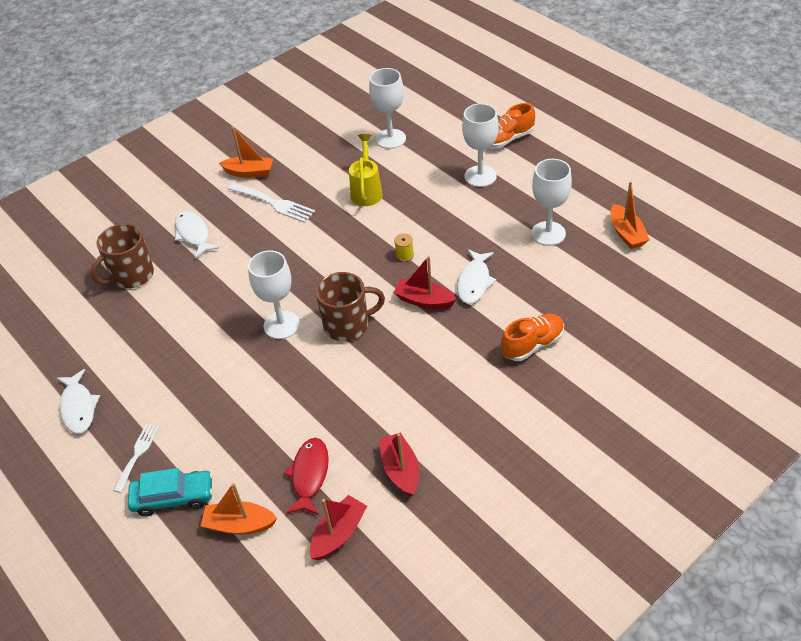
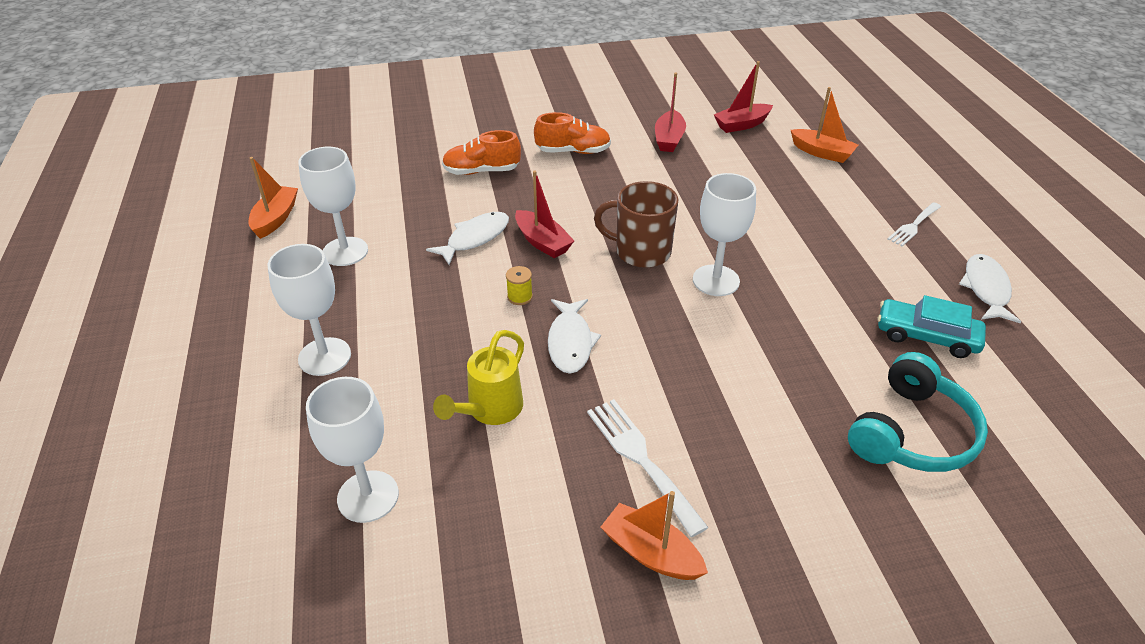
camera: 155 degrees left, 5 degrees down
(132, 276) = (911, 432): brown mug -> turquoise headphones
(173, 498) = (879, 185): turquoise car -> turquoise car (926, 336)
(193, 234) = (795, 463): white fish -> white fish (570, 342)
(309, 475) = (748, 160): red fish -> none
(507, 139) = (219, 398): orange shoe -> orange shoe (573, 151)

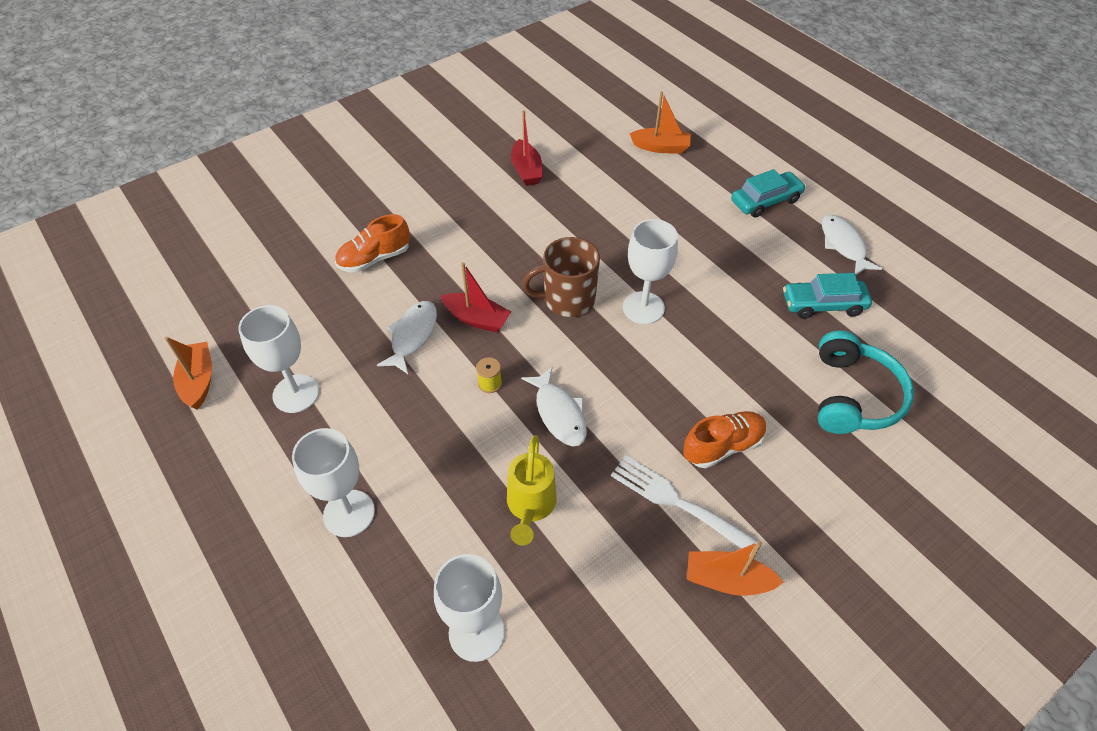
camera: 25 degrees left, 10 degrees up
(573, 151) = (448, 210): orange shoe -> orange shoe (722, 446)
(741, 125) = (580, 136): red boat -> none
(913, 226) = (765, 201): white fork -> turquoise car

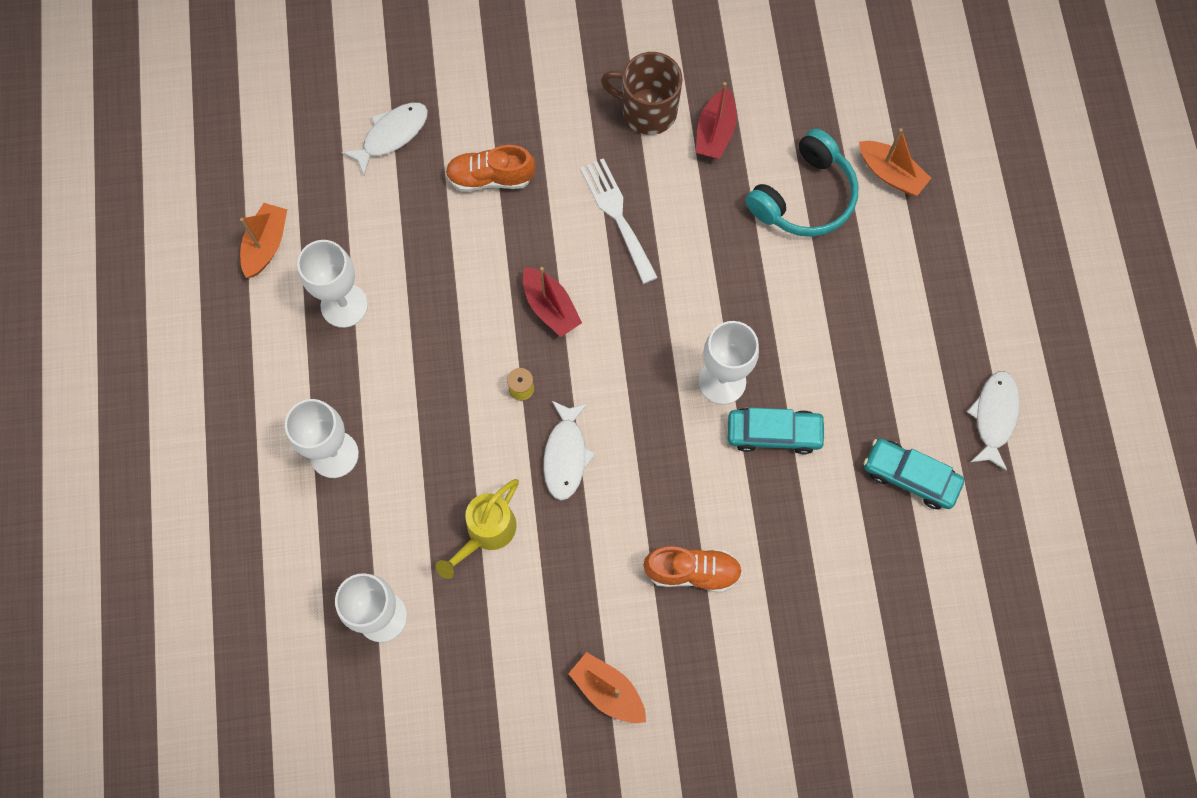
camera: 30 degrees right, 20 degrees up
(412, 336) = (479, 295): white fish -> white fish (391, 135)
(567, 299) = (652, 331): brown mug -> brown mug (647, 111)
(675, 501) = (613, 598): white fork -> white fork (617, 215)
(765, 201) = (954, 313): turquoise car -> turquoise car (774, 433)
(852, 395) = (856, 590): turquoise headphones -> turquoise headphones (804, 196)

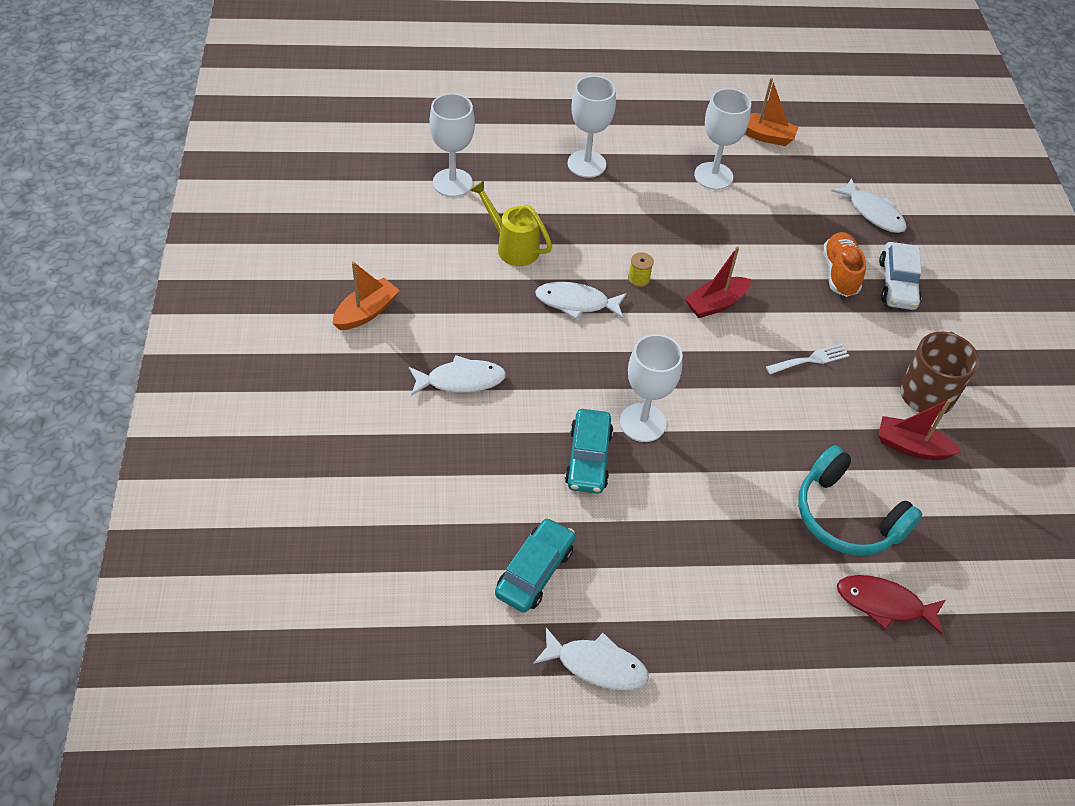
camera: 90 degrees right, 20 degrees down
(500, 122) = (897, 284): none -> white car
(617, 215) = (811, 359): white fork -> white fork, size x0.65
(692, 571) = (461, 380): orange shoe -> white fish
(890, 174) = (884, 604): orange boat -> red fish

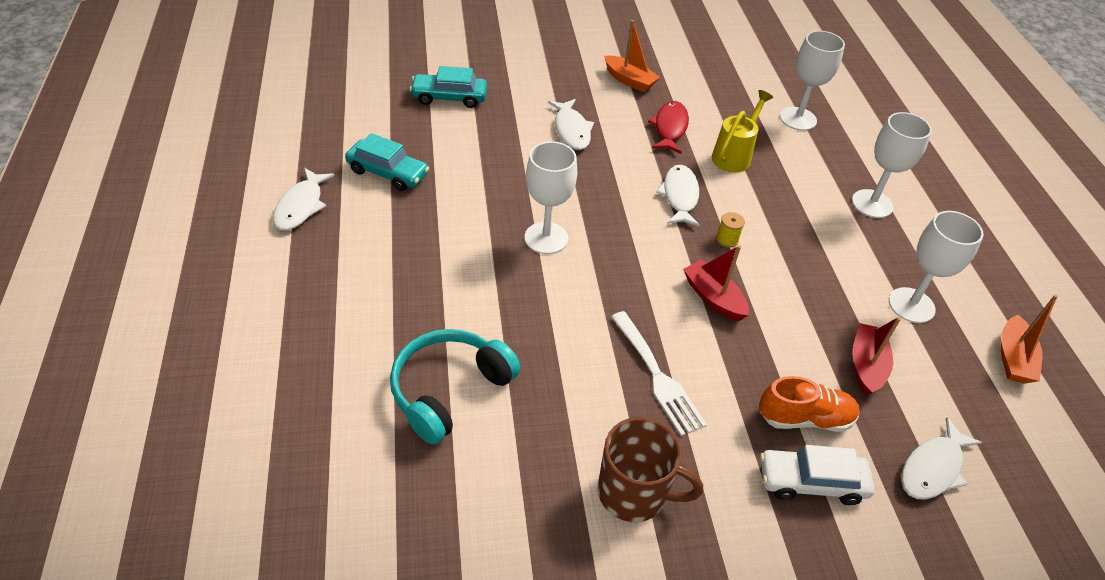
camera: 85 degrees right, 5 degrees down
(588, 458) = (501, 203): turquoise car -> turquoise car (449, 97)
(811, 359) = (657, 377): white fork -> white fork, size x1.53
(884, 604) = (344, 413): red fish -> red fish (670, 128)
(911, 446) = (549, 464): red boat -> red boat (866, 366)

